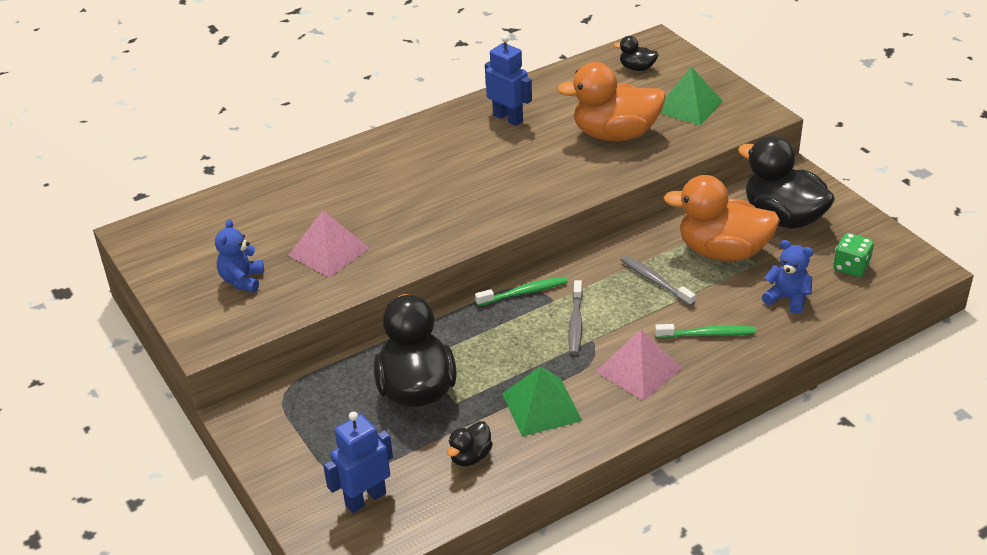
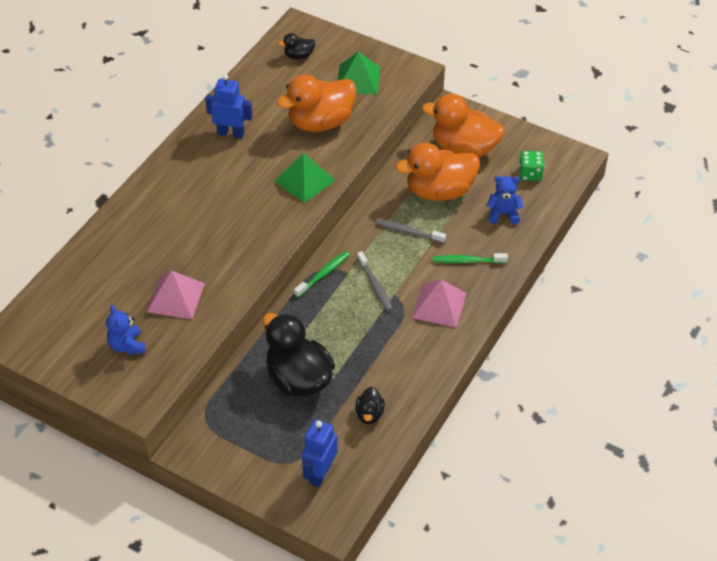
camera: 30 degrees left, 10 degrees up
(541, 406) = (393, 358): green pyramid -> green pyramid (304, 180)
(707, 334) = (467, 261): green toothbrush -> green toothbrush turned 150 degrees counterclockwise
(783, 218) = (464, 149): black duck -> orange duck

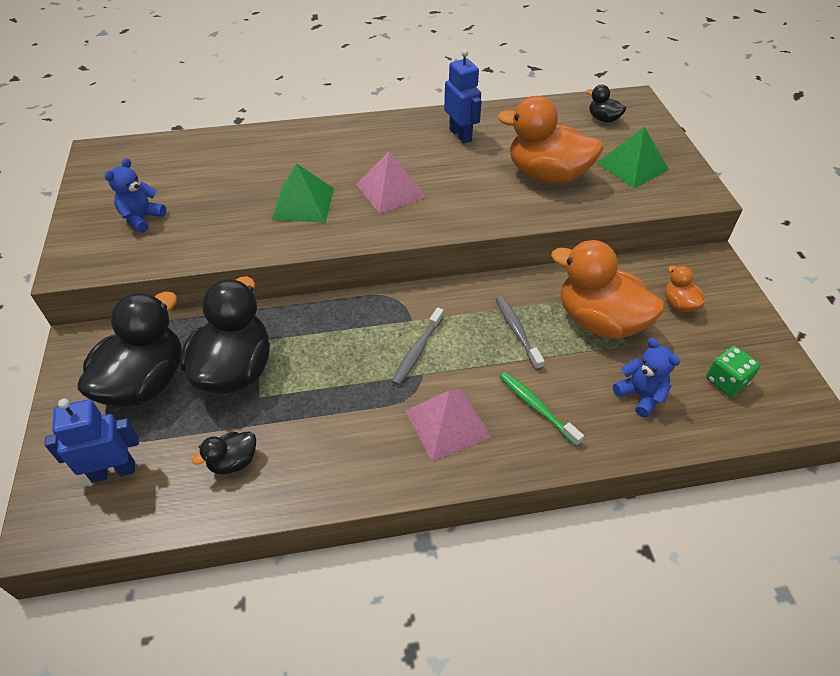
camera: 50 degrees right, 0 degrees up
(175, 297) = (228, 213): pink pyramid -> pink pyramid (390, 190)
(262, 428) = (145, 382): none -> black duck
(304, 180) = (464, 207): green pyramid -> green pyramid (303, 203)
(323, 274) = (389, 303): green toothbrush -> none
(464, 149) = (679, 304): orange duck -> orange duck, size x0.46

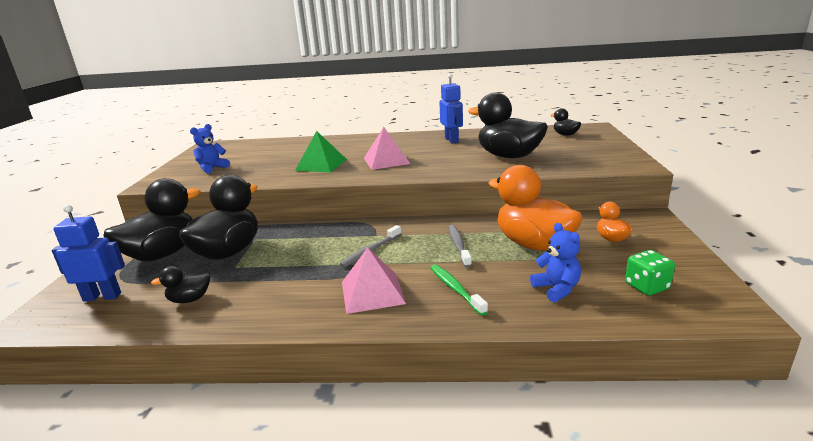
camera: 15 degrees right, 25 degrees down
(547, 175) = (508, 156): orange duck -> black duck
(632, 166) = (581, 153): green pyramid -> none

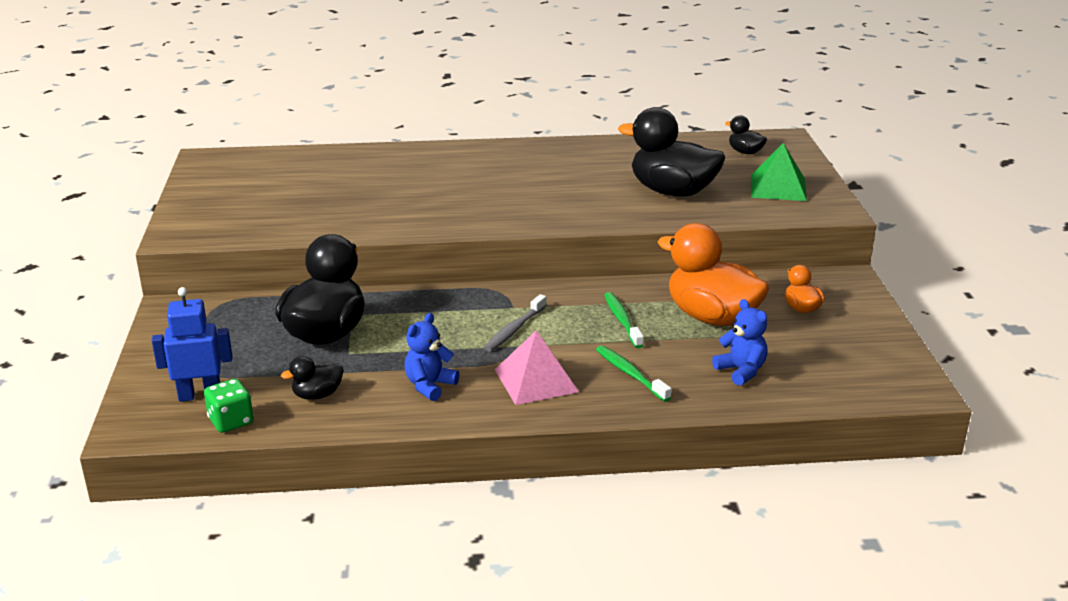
camera: 10 degrees left, 5 degrees up
(162, 254) = (235, 338): black duck -> none
(212, 168) = (247, 207): blue teddy bear -> blue teddy bear (429, 386)
(321, 165) = (412, 202): green pyramid -> green pyramid (778, 187)
(386, 161) = (504, 196): pink pyramid -> none
(452, 140) = (587, 158): blue robot -> none
(458, 246) = (622, 320): grey toothbrush -> green toothbrush
(646, 286) = (835, 366): green dice -> green dice (231, 421)

